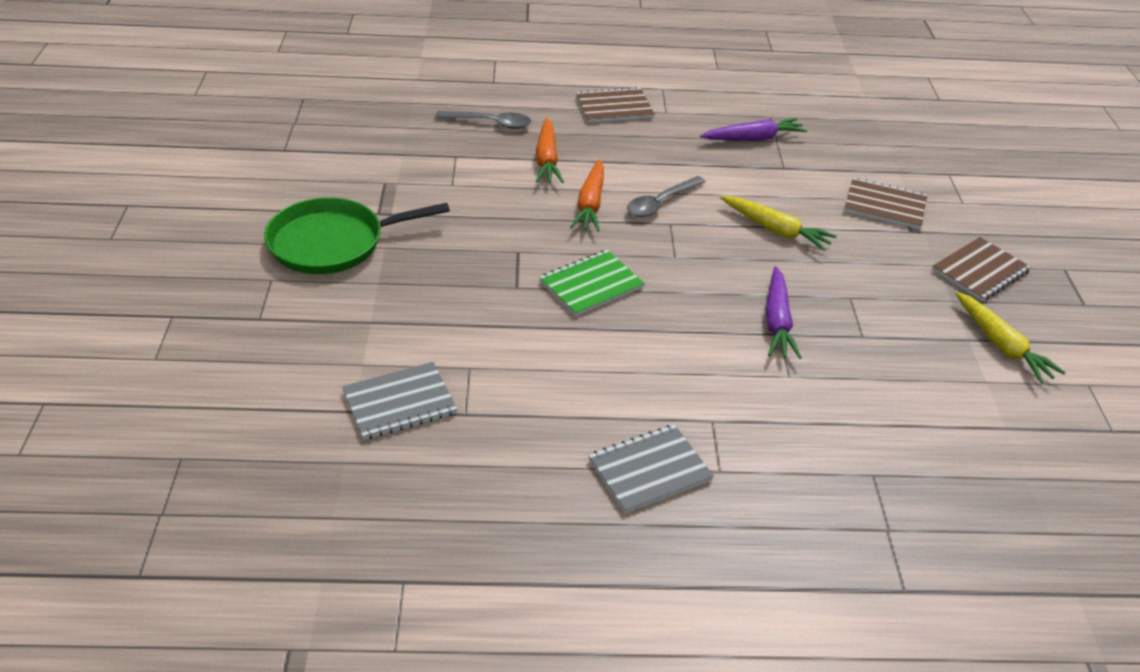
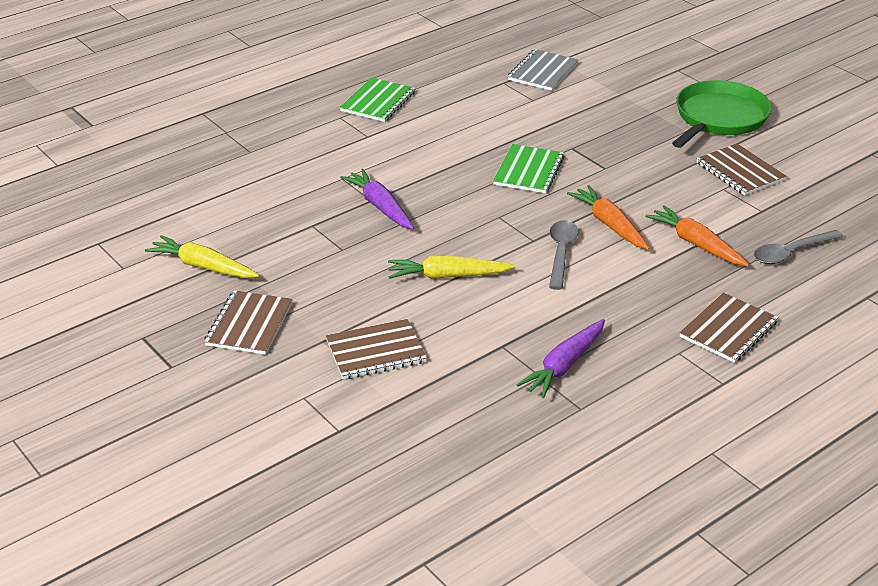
camera: 145 degrees right, 5 degrees down
(413, 189) = (740, 171): none -> brown notebook
(649, 470) = (378, 102): grey notebook -> green notebook

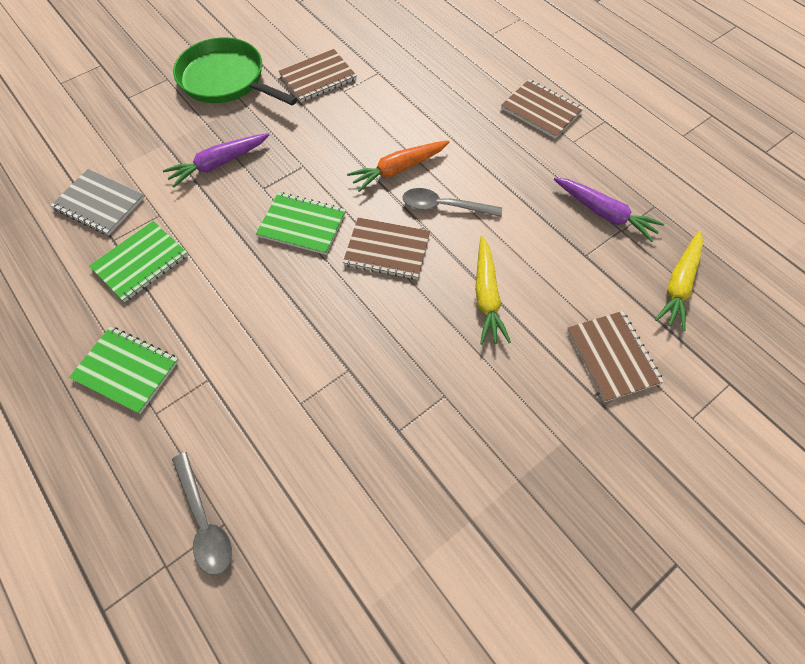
camera: 90 degrees left, 25 degrees up
(203, 266) = (487, 554): yellow carrot -> yellow carrot (679, 284)
(249, 324) = (590, 484): brown notebook -> brown notebook (387, 250)
(380, 207) = (362, 360): purple carrot -> purple carrot (219, 164)
(480, 97) = (140, 262): none -> green notebook
(696, 244) = (427, 116): orange carrot -> none
(791, 253) = (438, 64): grey spoon -> grey spoon (204, 521)

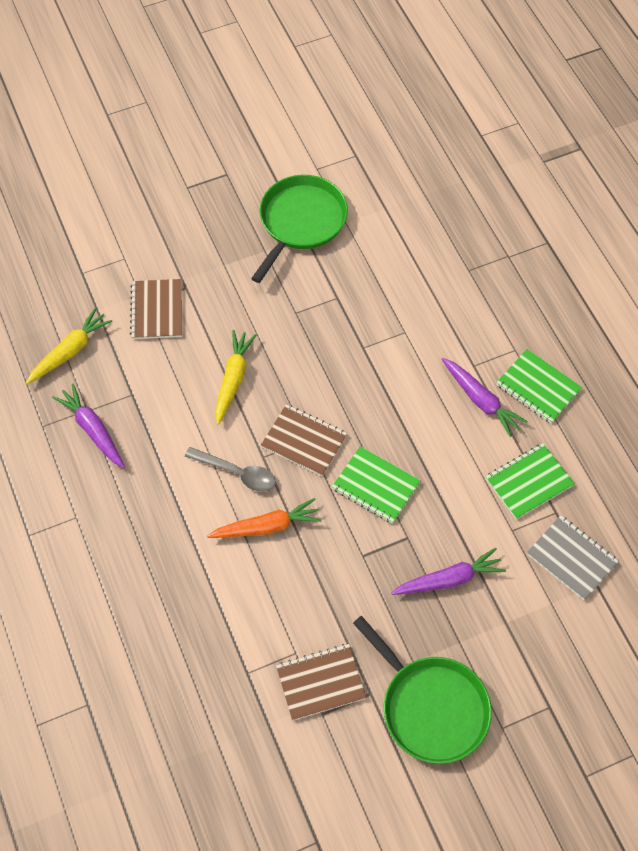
camera: 165 degrees left, 0 degrees up
(197, 338) = (480, 400): none -> purple carrot
(204, 521) = (481, 274): grey spoon -> none
(486, 545) = (300, 222): none -> green pan
(541, 110) = (88, 566): brown notebook -> none

